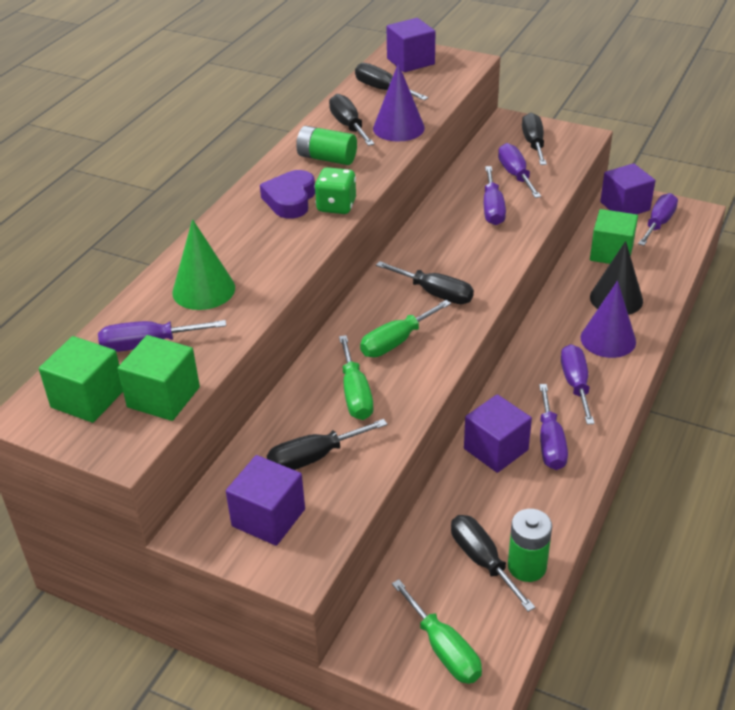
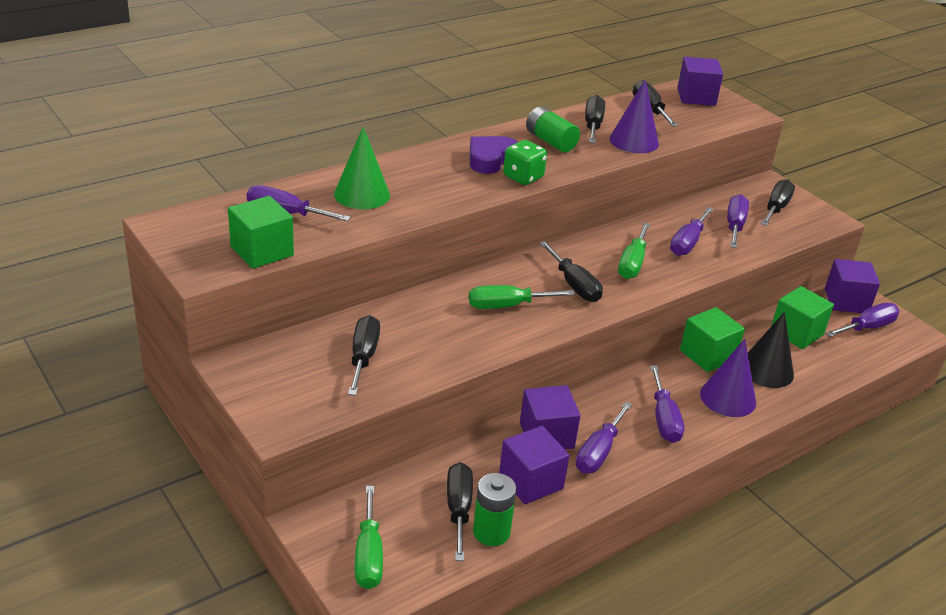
camera: 25 degrees right, 5 degrees down
(88, 398) = (210, 230): green cube -> green cube (707, 355)
(268, 517) = (291, 381): purple cube -> purple cube (531, 481)
(314, 458) = (363, 357): black screwdriver -> black screwdriver turned 90 degrees clockwise
(355, 394) = (438, 328): green screwdriver -> green screwdriver (632, 263)
(575, 384) = (664, 419): purple screwdriver -> purple screwdriver turned 150 degrees clockwise

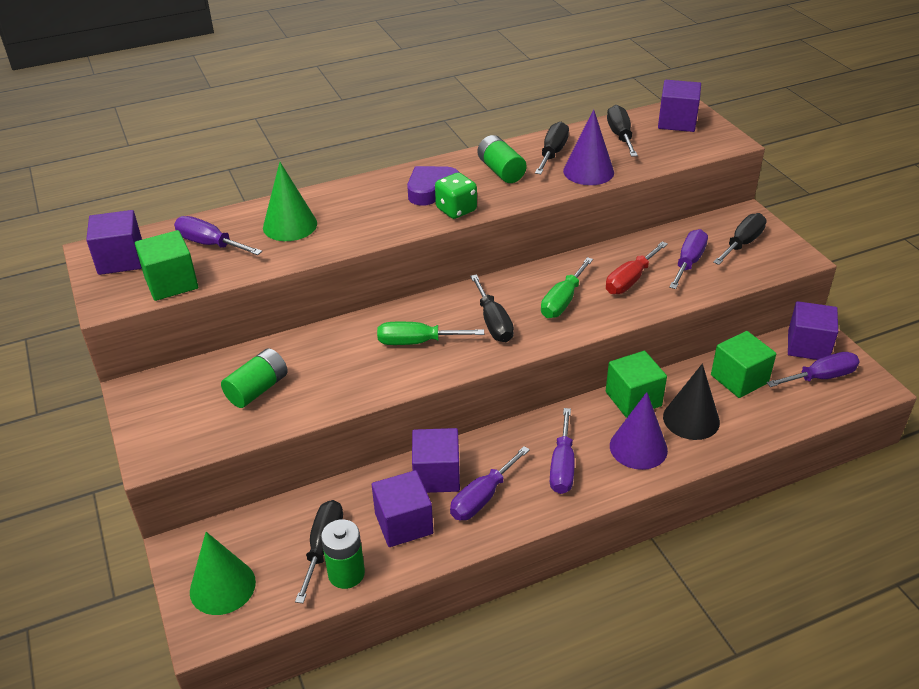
camera: 15 degrees right, 5 degrees up
(196, 231) = (121, 259): none -> purple cube
(363, 357) = (257, 389): black screwdriver -> green battery
(369, 555) = (222, 586): green screwdriver -> green cone
(687, 243) = (630, 280): purple screwdriver -> red screwdriver

